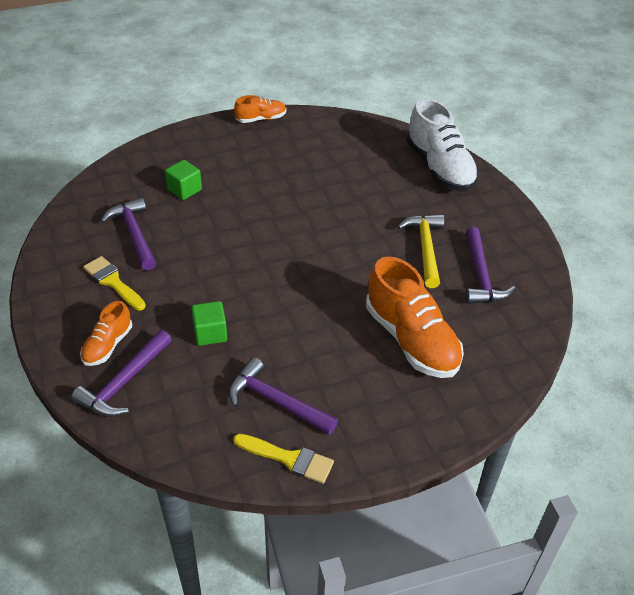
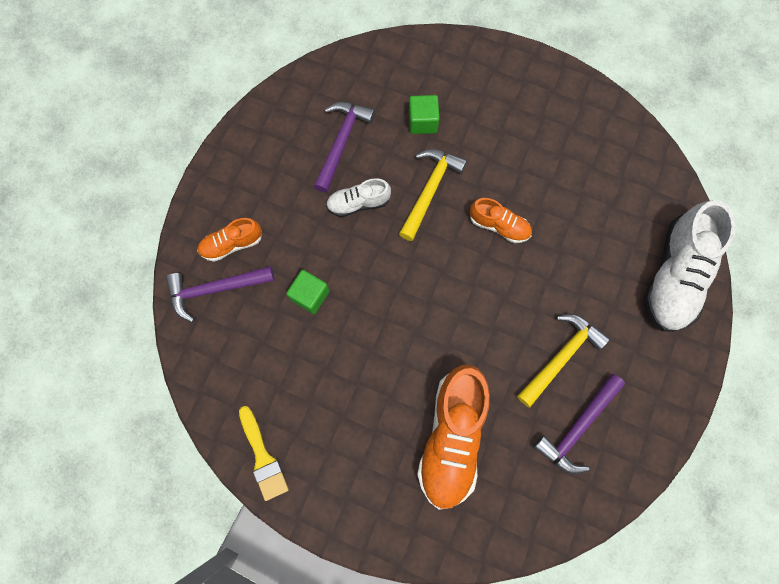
camera: 45 degrees right, 30 degrees up
(113, 282) = (285, 182): yellow brush -> none
(187, 259) = (358, 203): none -> white shoe
(232, 221) = (429, 190): none -> yellow hammer
(261, 119) = (567, 81): orange shoe -> orange shoe (499, 225)
(276, 402) = (299, 401): purple hammer -> none

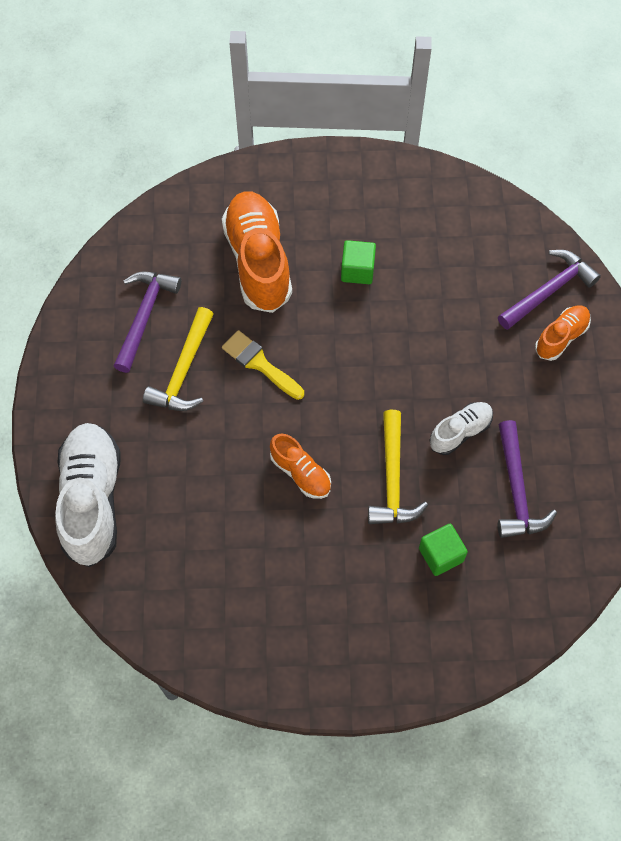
camera: 155 degrees right, 10 degrees down
(263, 457) = (416, 180): yellow brush -> yellow brush (259, 363)
(310, 295) = (455, 323): green cube -> green cube (357, 270)
(499, 225) = (300, 473): orange shoe -> orange shoe turned 135 degrees counterclockwise

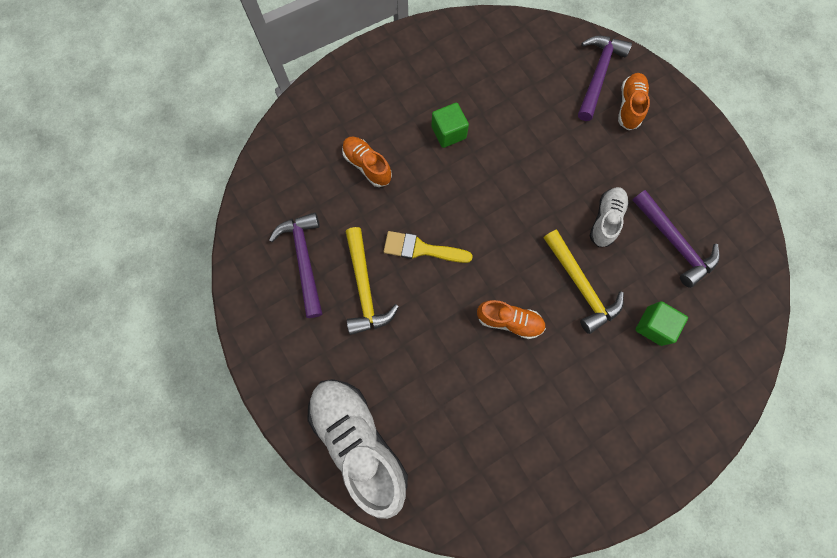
camera: 30 degrees left, 10 degrees up
(258, 261) = (367, 165): orange shoe -> orange shoe, size x0.52

